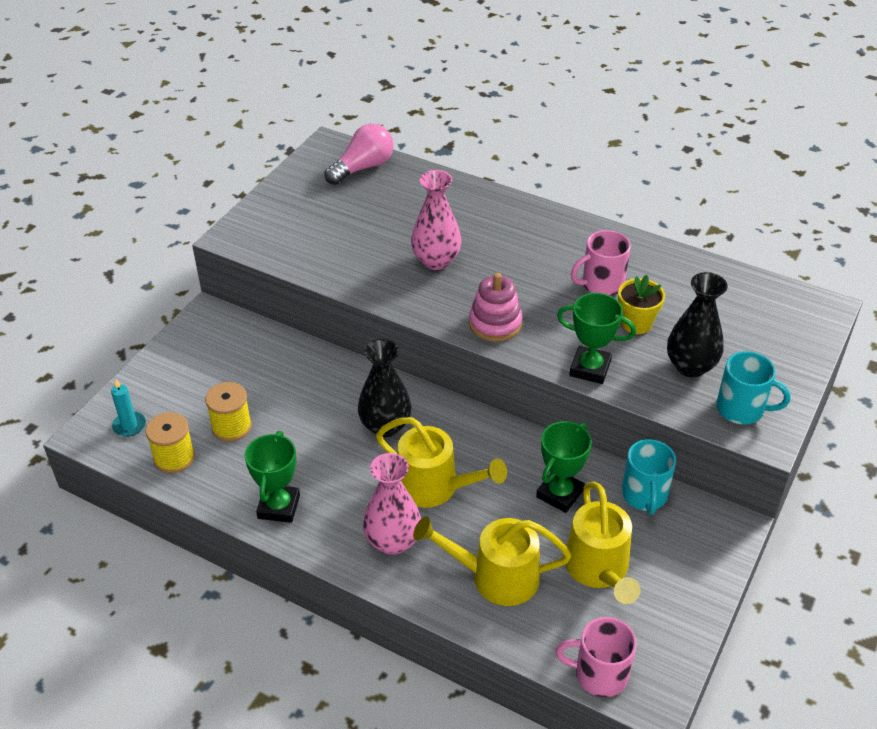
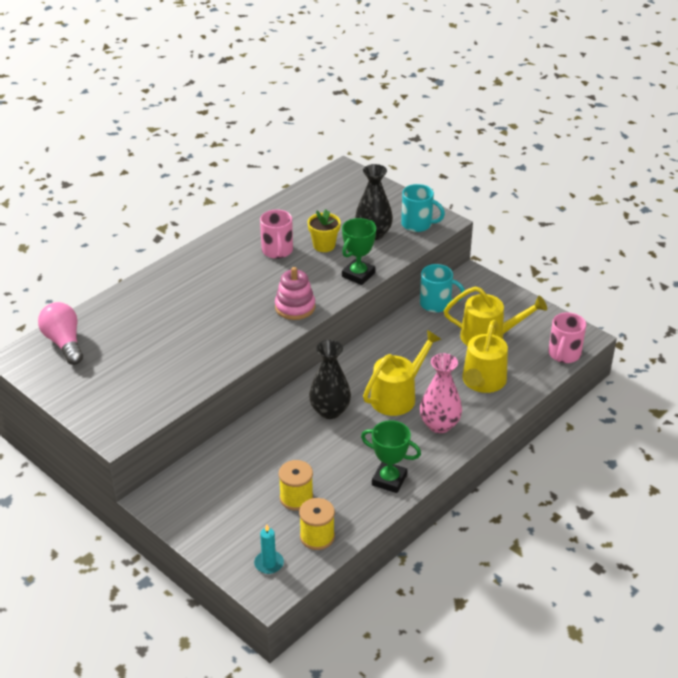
camera: 75 degrees left, 5 degrees down
(436, 261) = (210, 323): pink vase -> none
(559, 494) = (423, 339): green trophy -> none
(741, 409) = (417, 224): turquoise mug -> turquoise mug turned 75 degrees clockwise

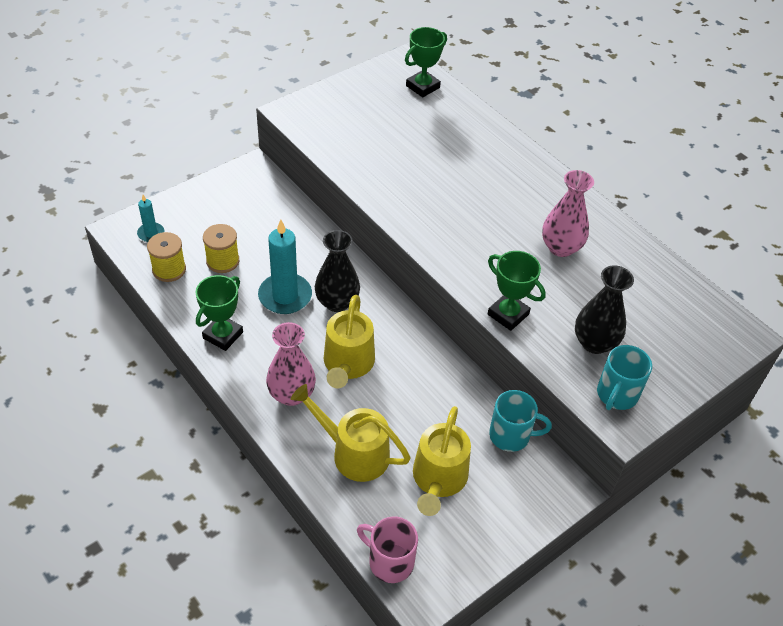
camera: 95 degrees right, 10 degrees up
(64, 343) = (422, 87): pink light bulb -> green trophy
(277, 251) = (561, 247): pink mug -> pink vase
(295, 307) = (452, 250): pink stacking toy -> none
(324, 245) = (570, 291): yellow flower pot -> none
(331, 446) = (285, 296): none -> turquoise candle
(398, 396) = (347, 365): yellow watering can -> yellow watering can turned 45 degrees clockwise
(436, 304) = (511, 435): turquoise mug -> turquoise mug turned 105 degrees counterclockwise

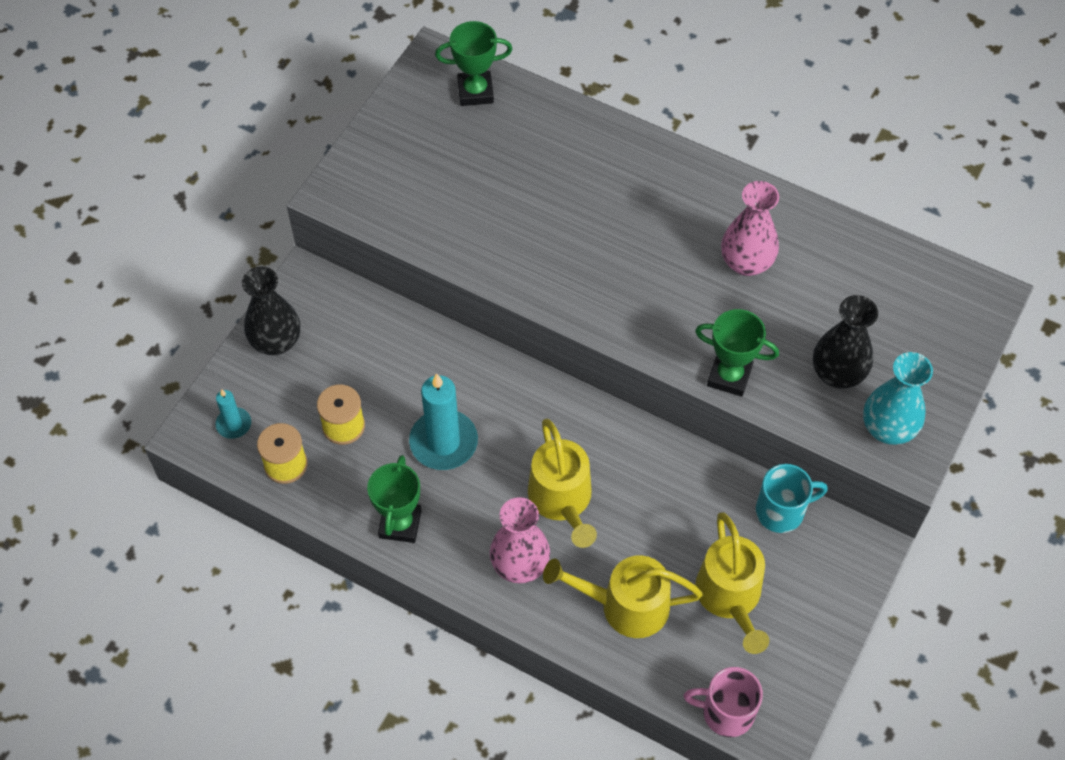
camera: 20 degrees left, 10 degrees up
(337, 302) = (508, 425): black vase -> black vase (276, 341)
(422, 87) = (475, 92): green trophy -> green trophy turned 60 degrees clockwise
(616, 395) = (888, 428): turquoise mug -> turquoise vase

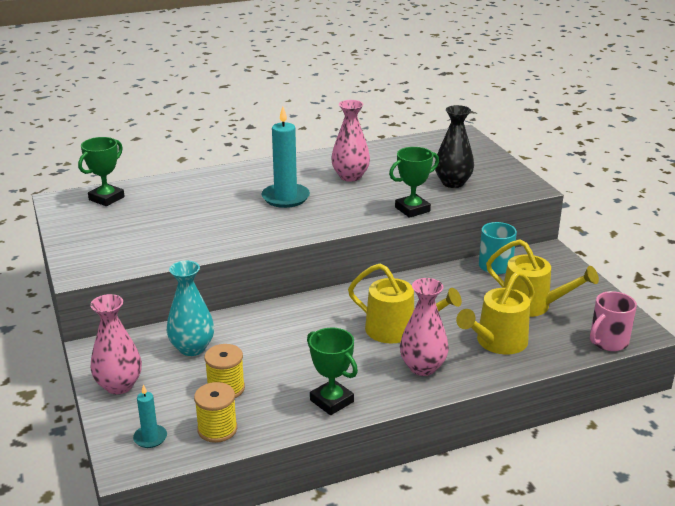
camera: 50 degrees left, 30 degrees down
(276, 341) = (119, 385): black vase -> pink vase
(443, 442) = (297, 354): turquoise candle -> turquoise candle (285, 198)
(888, 428) = (503, 185): turquoise vase -> turquoise vase (192, 348)

